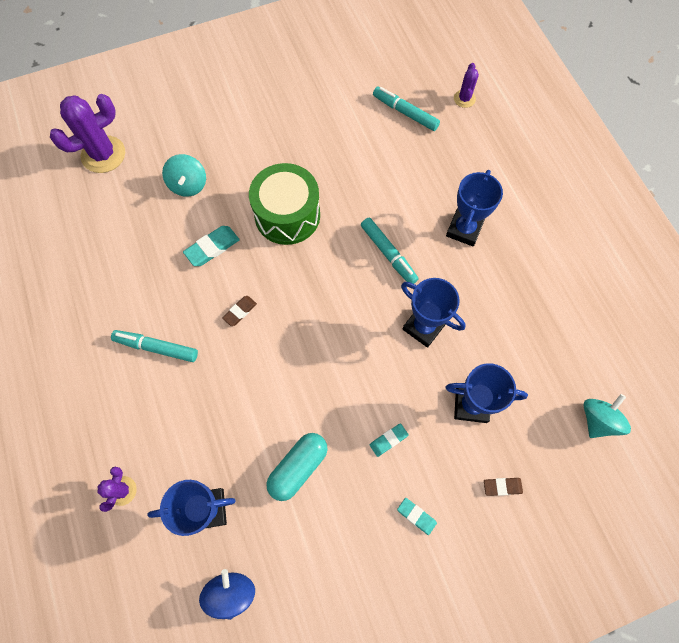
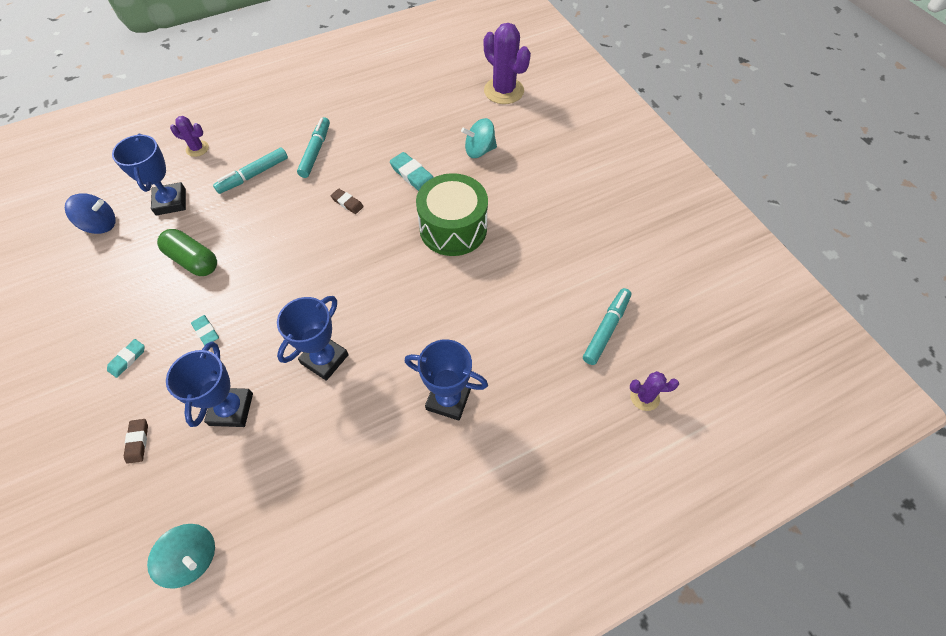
camera: 85 degrees right, 10 degrees down
(298, 467) = (193, 260): turquoise capsule -> green capsule
(388, 254) = (412, 321): turquoise marker -> turquoise marker (253, 175)

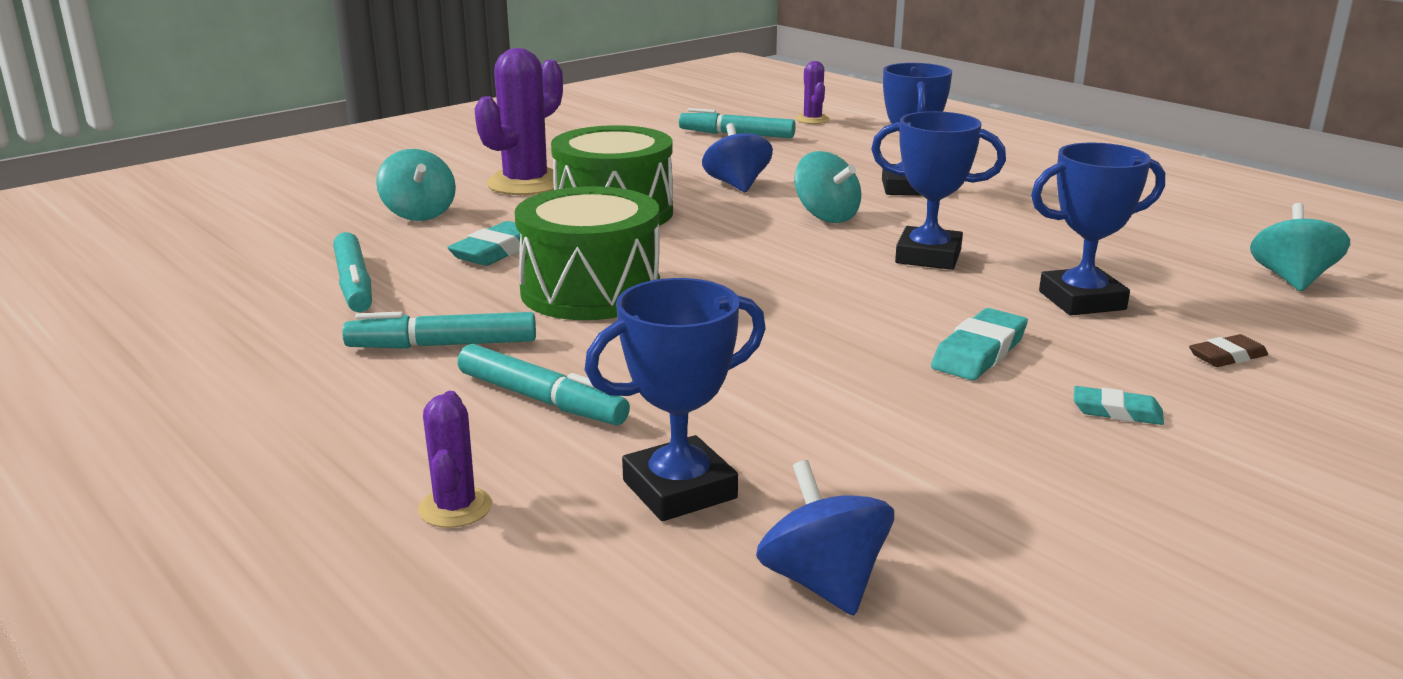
camera: 105 degrees left, 35 degrees down
(193, 260) = (835, 408): green capsule -> none
(206, 331) = (979, 352): turquoise eraser -> turquoise eraser, size x1.58
(347, 203) = (590, 291): brown eraser -> green drum
(392, 127) = (354, 284): none -> turquoise marker
(409, 329) = (826, 216): none -> turquoise spinning top
(485, 298) = (737, 185): none -> blue spinning top
(503, 91) = (242, 212): purple cactus -> purple cactus (525, 183)

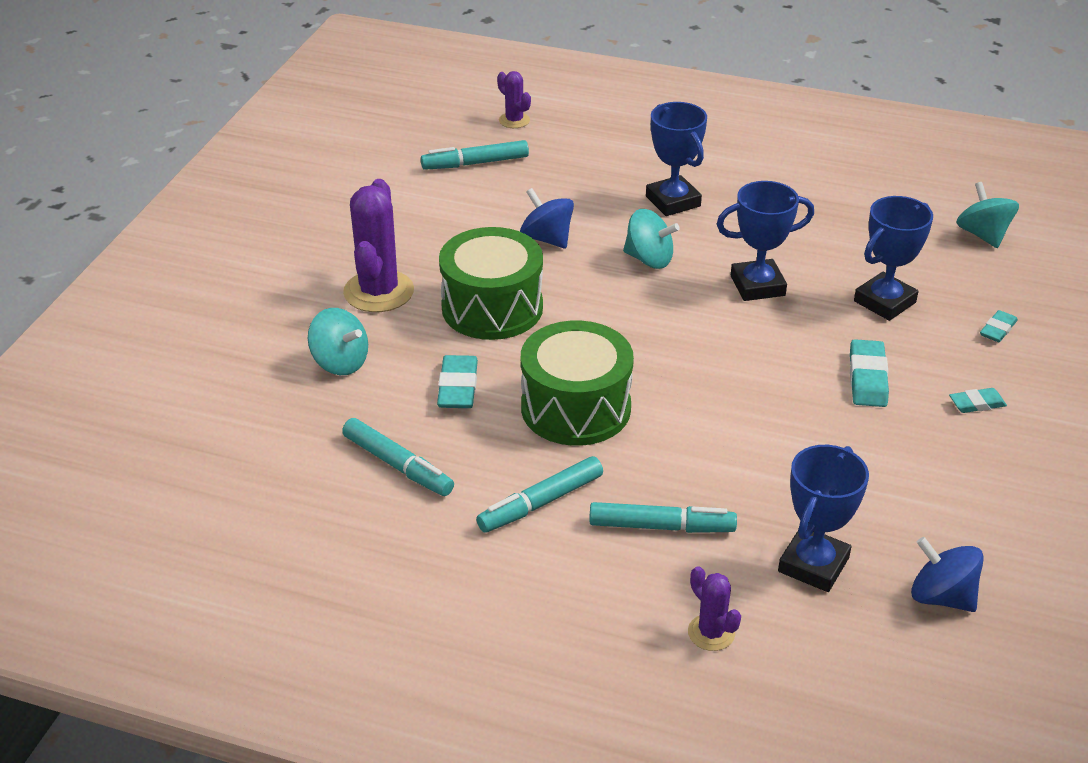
camera: 30 degrees left, 15 degrees up
(1227, 356) = (998, 329): brown eraser -> turquoise eraser

